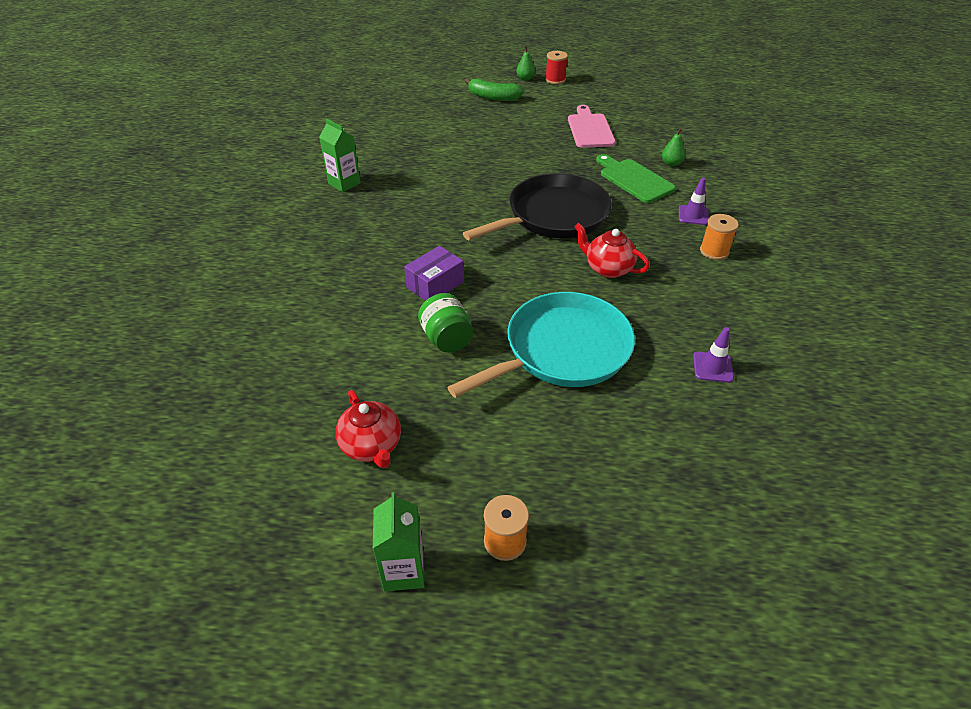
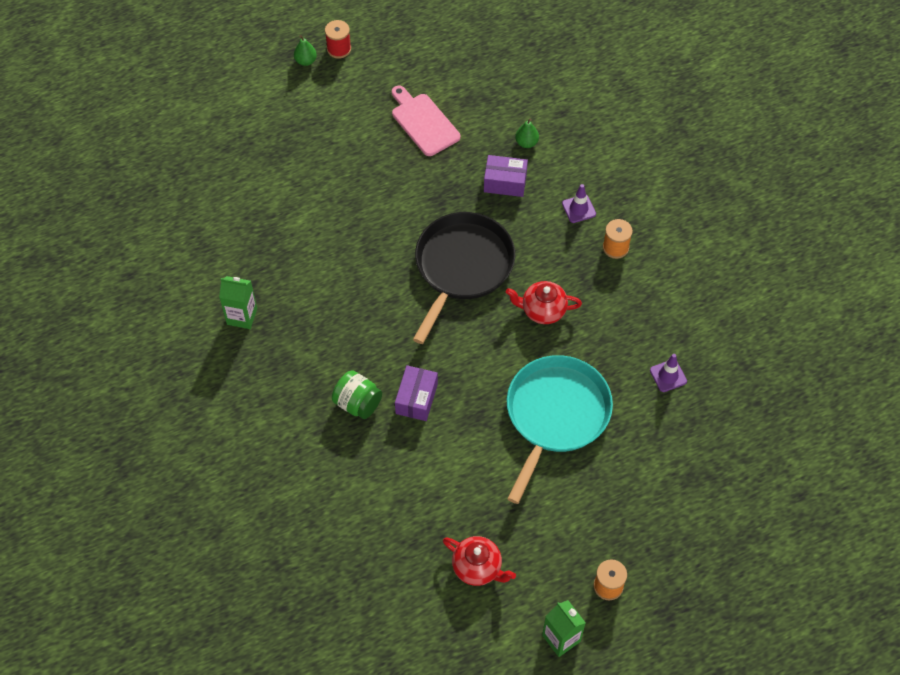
camera: 30 degrees left, 15 degrees up
(447, 339) = (464, 449): green jar -> green jar (357, 403)
(493, 97) = (293, 111): green banana -> none
(634, 179) = (505, 182): green cutting board -> purple box

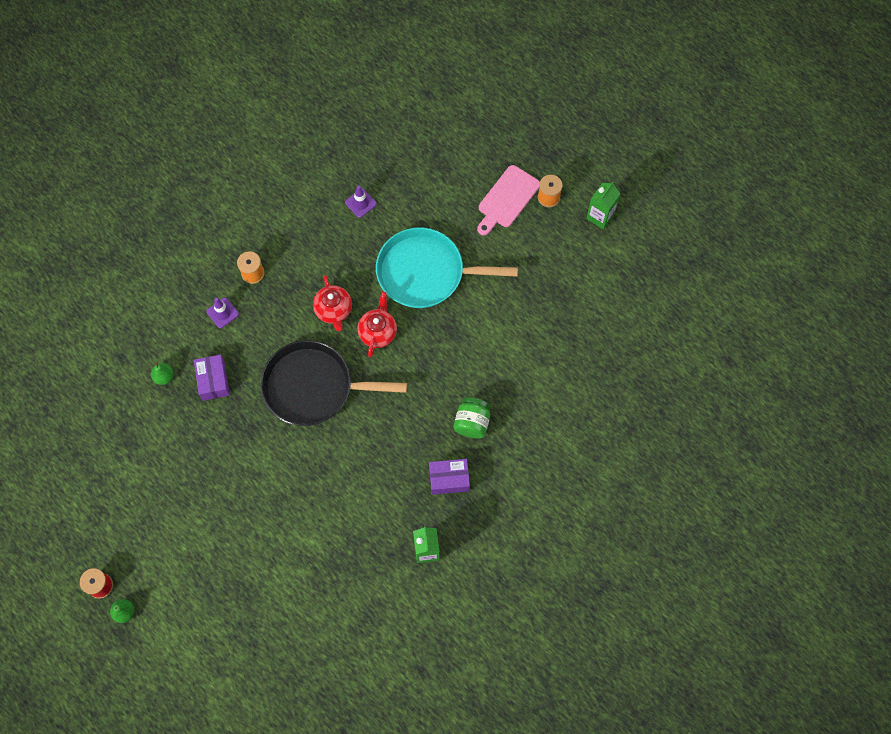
camera: 110 degrees left, 10 degrees up
(416, 399) = (450, 379): purple box -> purple box (449, 479)
(423, 122) = (167, 473): pink cutting board -> pink cutting board (507, 199)
(478, 568) = (571, 287): red teapot -> red teapot (378, 332)

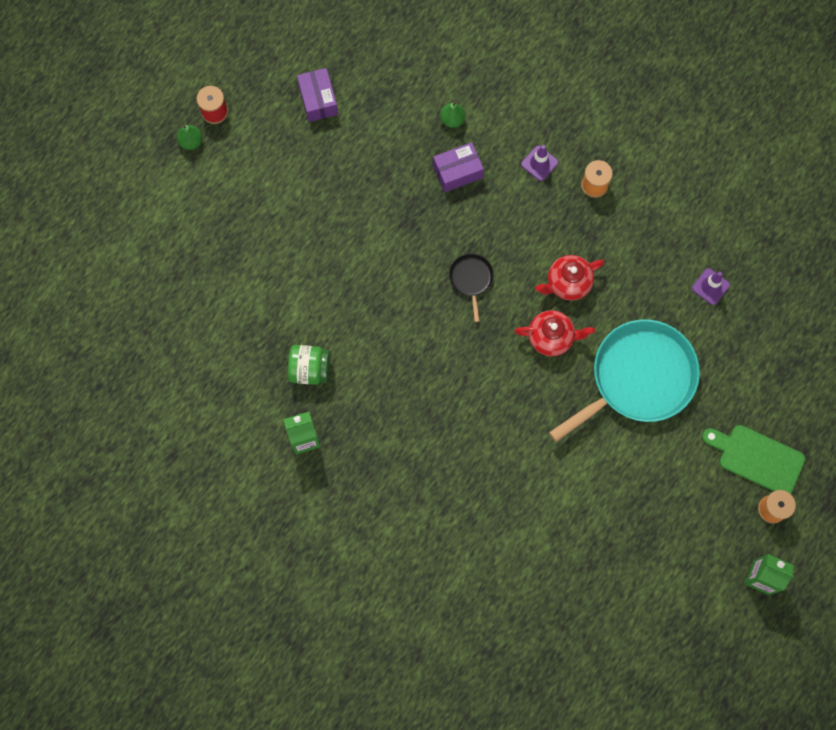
camera: 80 degrees right, 5 degrees up
(313, 387) = (471, 279): black pan -> black pan, size x0.43
(425, 272) = (638, 378): turquoise pan -> turquoise pan turned 60 degrees clockwise
(449, 479) = (390, 449): purple box -> purple box (318, 100)
(472, 422) = (462, 464): green jar -> green jar (310, 369)
(507, 199) = (757, 458): pink cutting board -> green cutting board

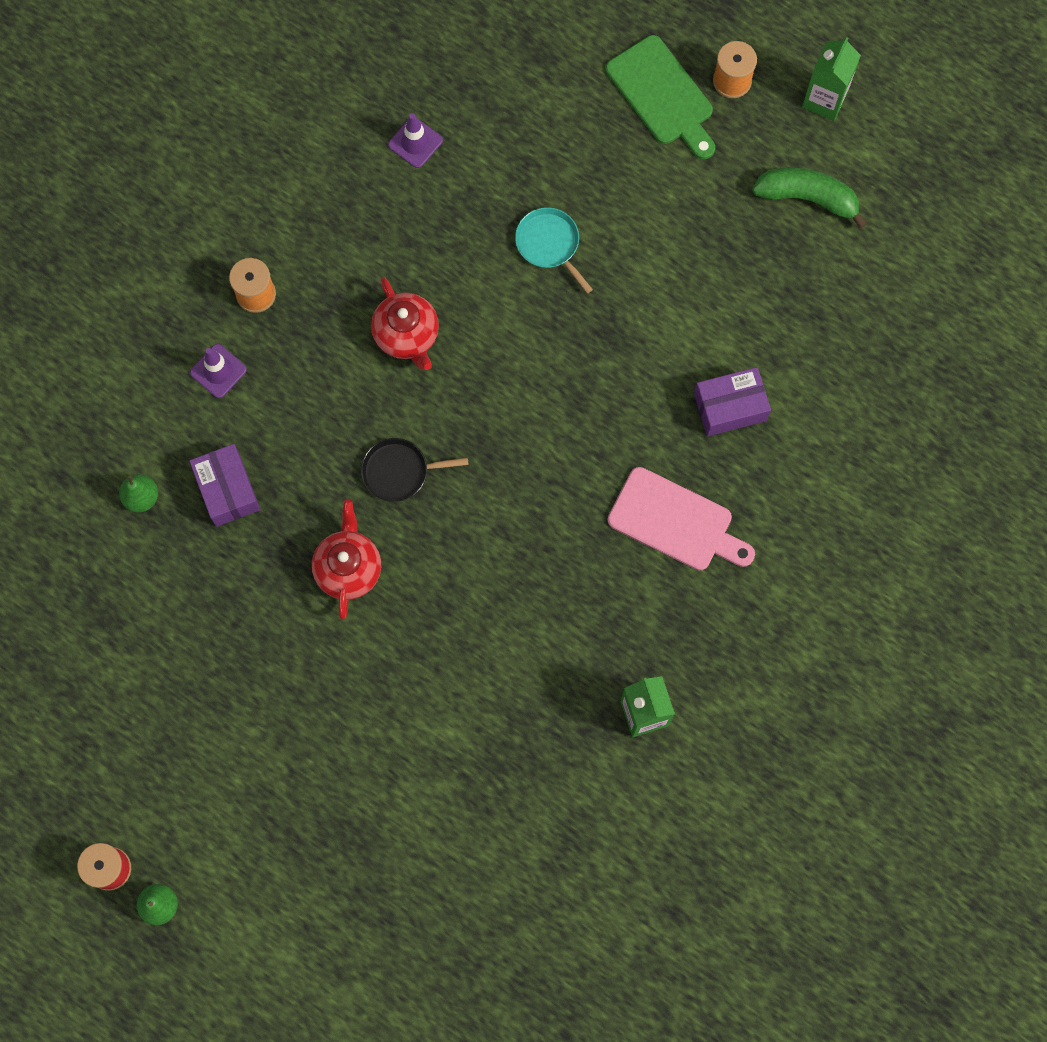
camera: 90 degrees left, 0 degrees up
(310, 369) = (538, 707): green jar -> none
(318, 100) = (98, 703): purple box -> purple box (730, 407)
(437, 462) = (675, 522): none -> pink cutting board
(551, 337) = (489, 360): red teapot -> red teapot (348, 568)
(638, 378) = (549, 244): turquoise pan -> turquoise pan, size x0.43
(681, 562) = (808, 198): none -> green banana
(757, 458) = (662, 95): green cutting board -> green cutting board turned 60 degrees counterclockwise

